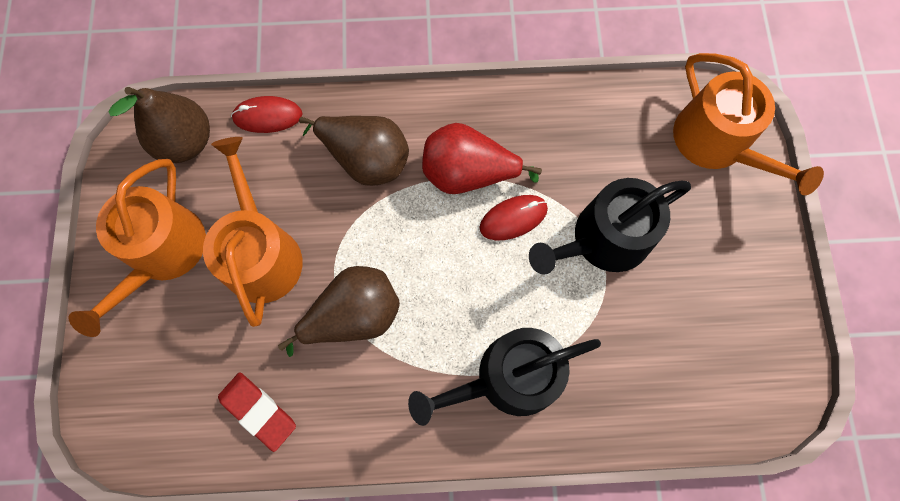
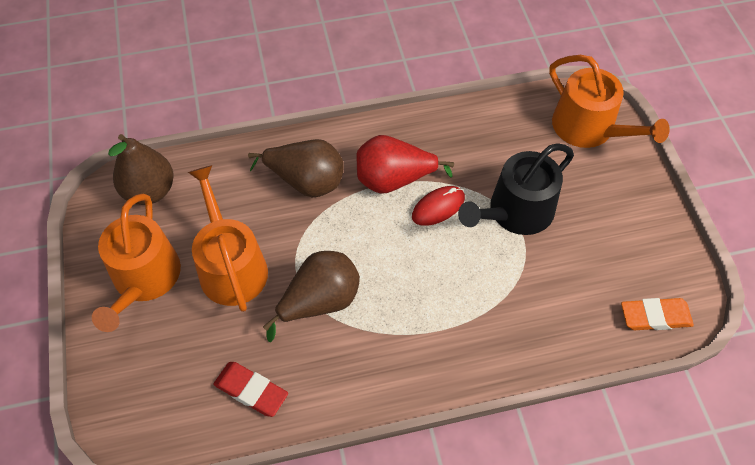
camera: 10 degrees left, 15 degrees down
(268, 116) = (217, 161): red mouse -> none
(508, 378) = (461, 329): black watering can -> none
(739, 403) = (655, 317): none -> orange eraser

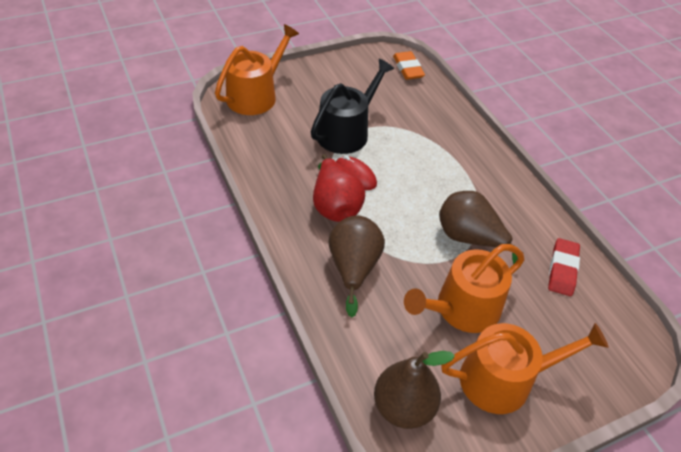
camera: 105 degrees left, 10 degrees down
(515, 212) = (346, 132): black watering can -> black watering can turned 90 degrees counterclockwise

